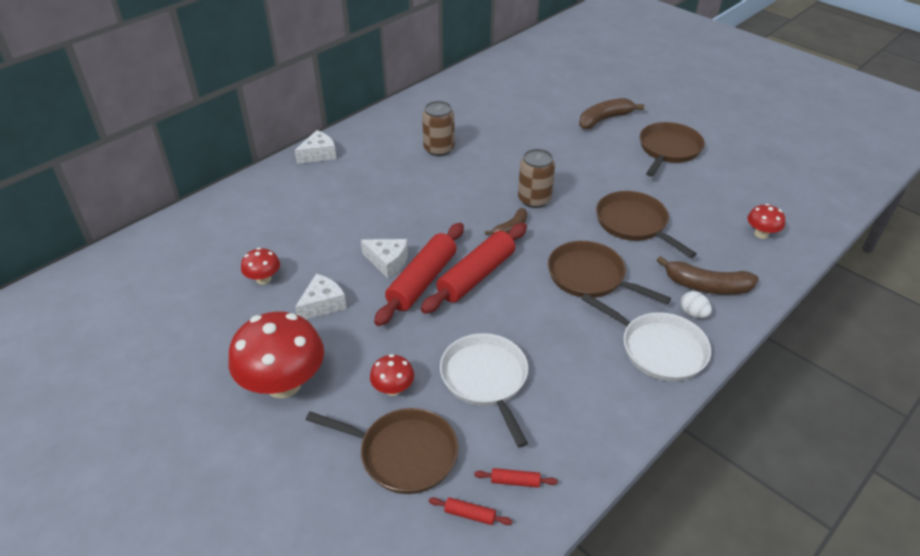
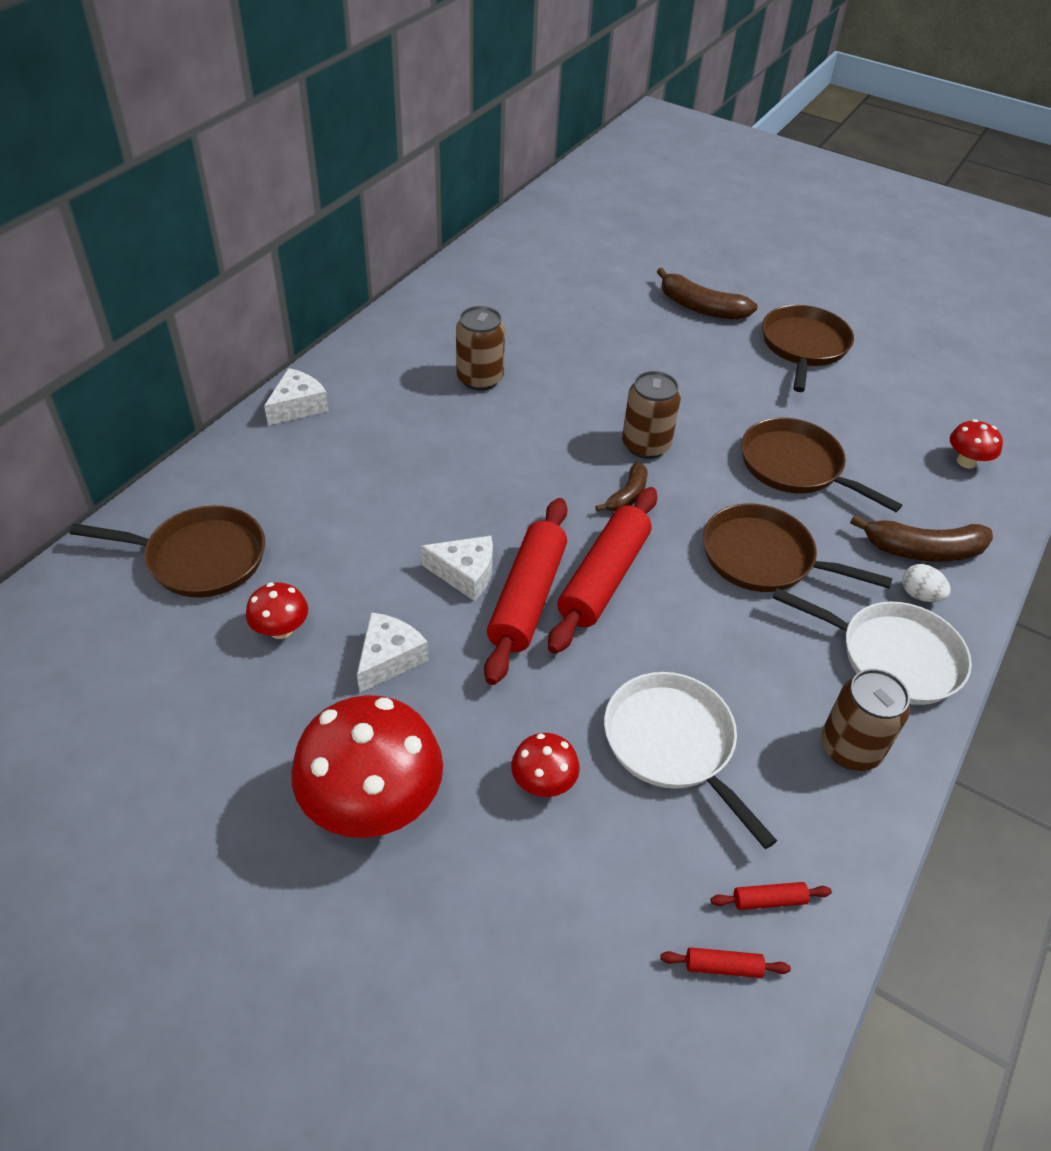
camera: 15 degrees left, 5 degrees up
(403, 454) = (595, 887): brown pan -> brown pan (200, 558)
(604, 119) = (701, 308): brown banana -> brown banana turned 105 degrees counterclockwise
(606, 400) = (850, 748): none -> brown can

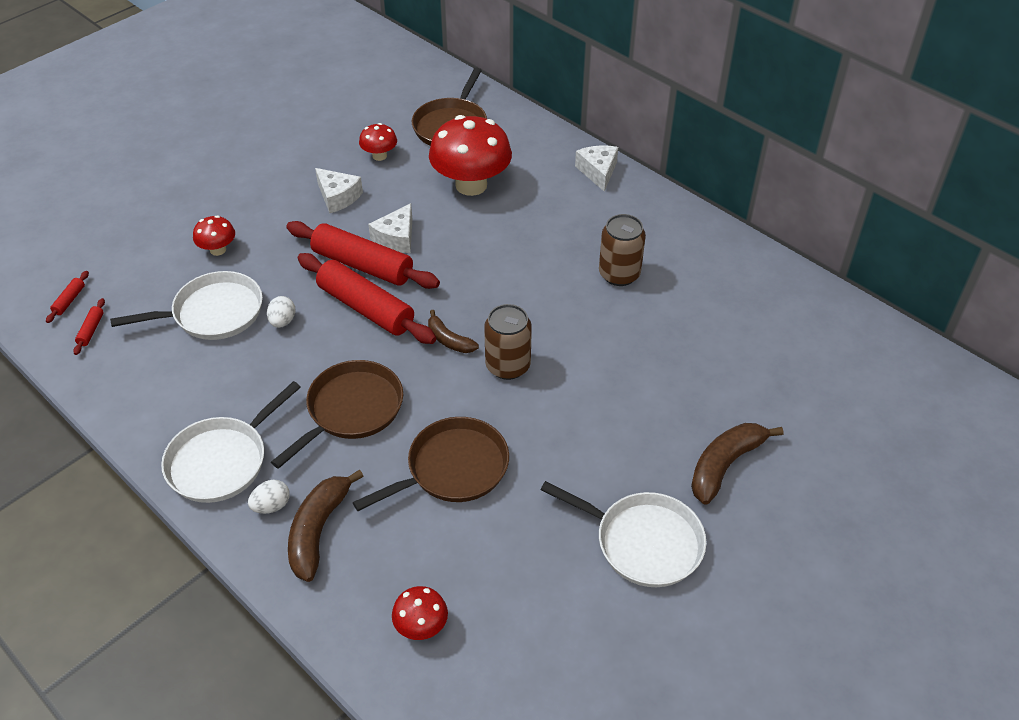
camera: 105 degrees right, 0 degrees up
(298, 406) = (598, 172): white cheese -> white cheese turned 150 degrees counterclockwise
(372, 803) = (241, 183): red mushroom -> red mushroom (471, 185)
(658, 658) = (282, 321): none -> white egg
(803, 346) = (643, 542): brown pan -> white pan
(850, 748) = (162, 405): brown can -> none

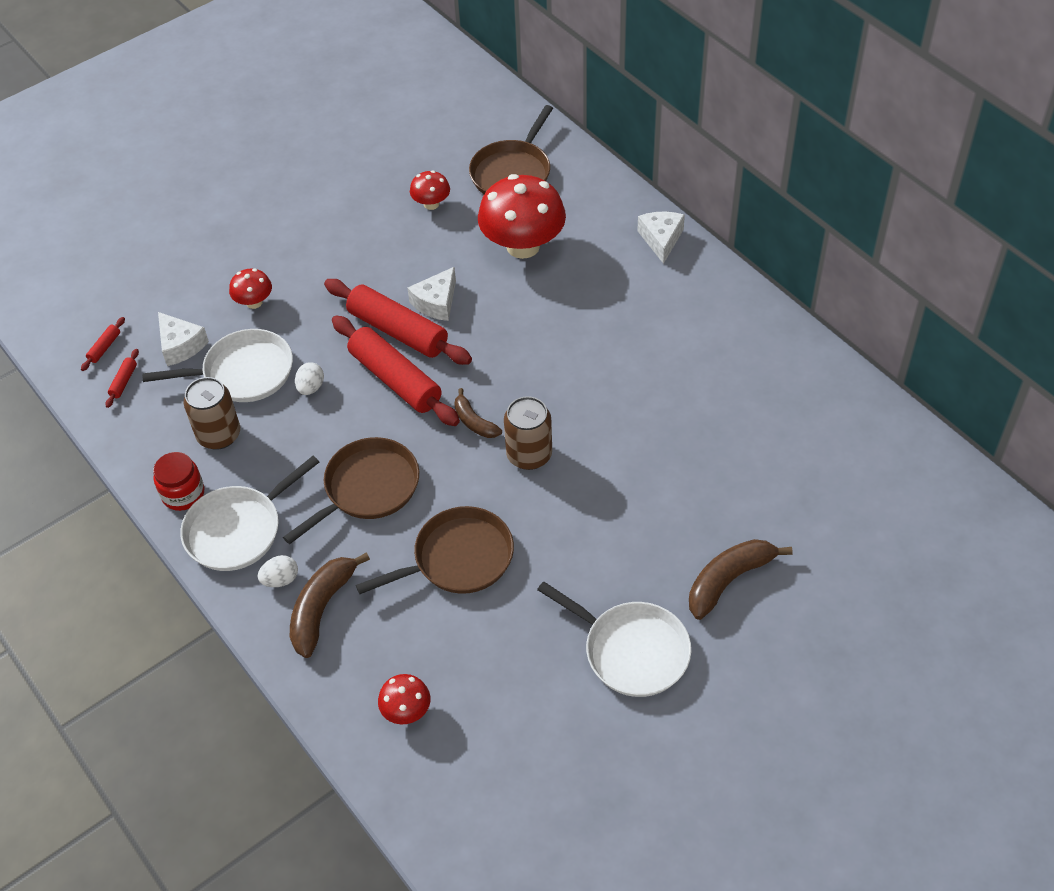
camera: 10 degrees right, 5 degrees up
(161, 431) = (183, 494): none -> red jar
(338, 197) = (382, 250): white cheese -> white cheese (181, 345)
(619, 274) = (661, 362): brown can -> brown can (219, 435)

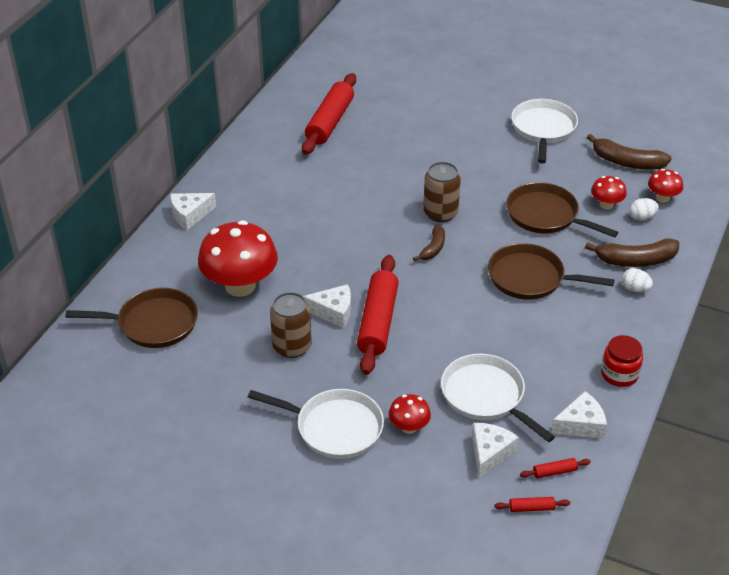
camera: 120 degrees left, 10 degrees down
(154, 428) = (581, 424): none -> white cheese
(219, 435) = (554, 380): brown can -> brown can (292, 346)
(238, 530) = (620, 328): white pan -> white pan (335, 428)
(311, 387) = (469, 348): white egg -> white egg (642, 217)
(395, 379) = (426, 303): red rolling pin -> red rolling pin (330, 122)
(431, 204) = (220, 360): red mushroom -> red mushroom (606, 205)
(728, 580) = (465, 108): brown banana -> brown banana (627, 162)

